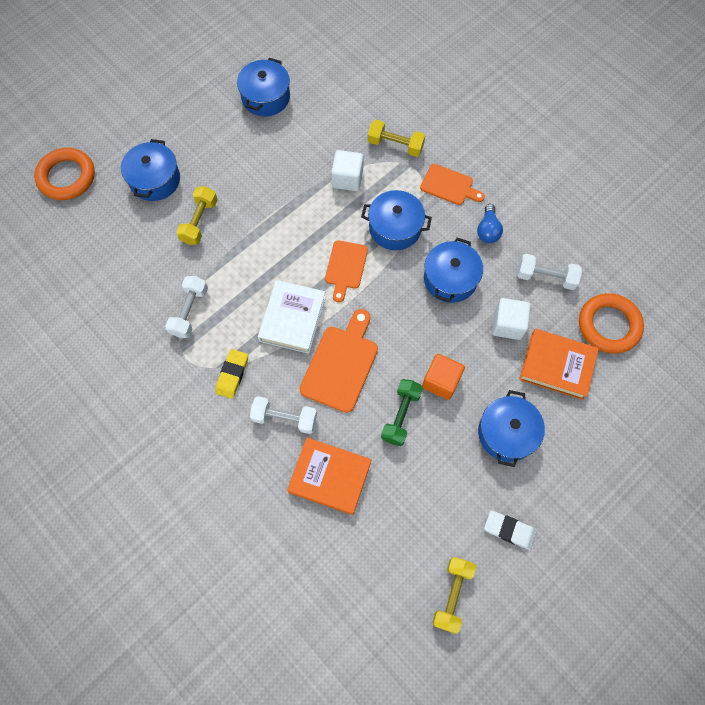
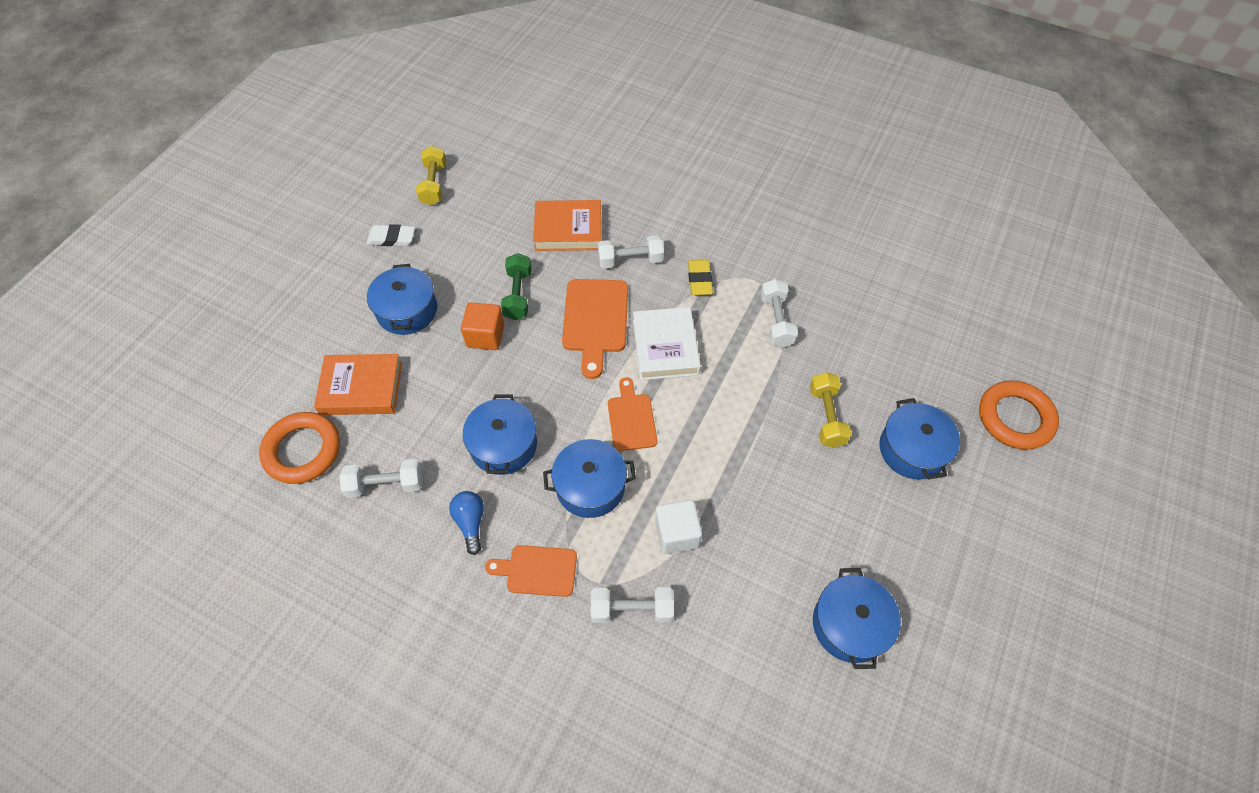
camera: 160 degrees right, 10 degrees down
(395, 145) = (632, 609): yellow dumbbell -> white dumbbell
(507, 325) = (424, 414): white cube -> none

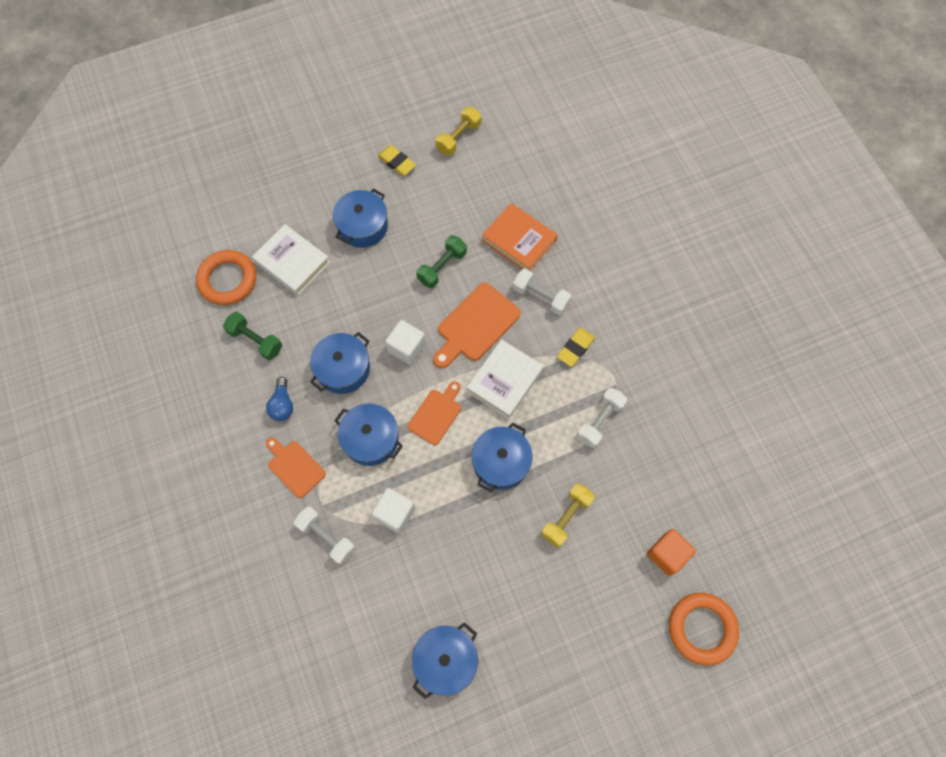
camera: 40 degrees right, 10 degrees up
(361, 388) = (292, 262): orange book -> white book
(386, 485) = (255, 340): white dumbbell -> green dumbbell
(391, 238) = (397, 162): white eraser -> yellow eraser
(470, 523) = (282, 404): blue light bulb -> blue light bulb turned 150 degrees clockwise
(485, 336) = (396, 282): orange cube -> orange cube (667, 554)
(549, 383) = (406, 348): none -> white cube
(912, 449) = (602, 588): blue pot -> blue pot (501, 462)

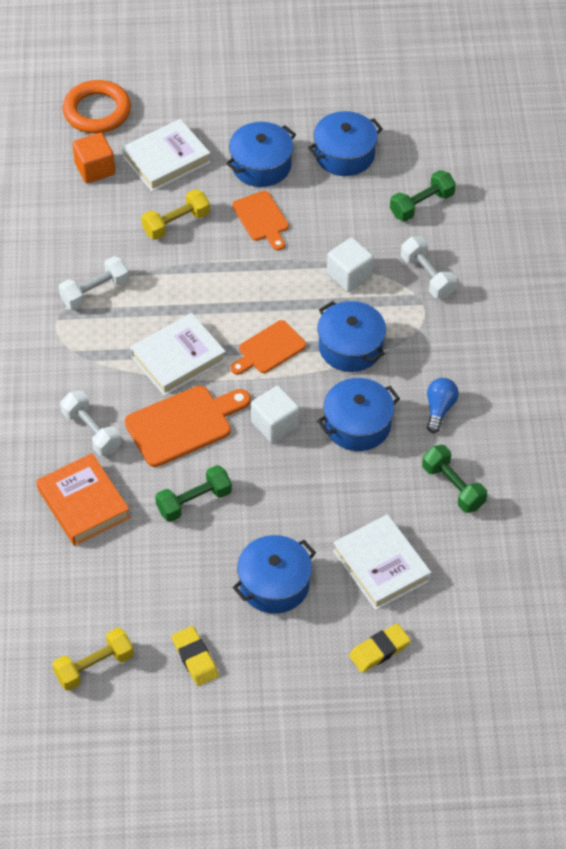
camera: 160 degrees left, 15 degrees down
(228, 280) = (470, 569): orange ring -> none
(294, 467) = (443, 346): orange cutting board -> orange cutting board (262, 219)
(354, 621) = (421, 205): none -> green dumbbell
(501, 462) = (219, 286): blue pot -> blue pot (261, 165)
(575, 348) = (81, 366): yellow eraser -> yellow eraser (379, 650)
(609, 590) = (166, 159): none -> white book

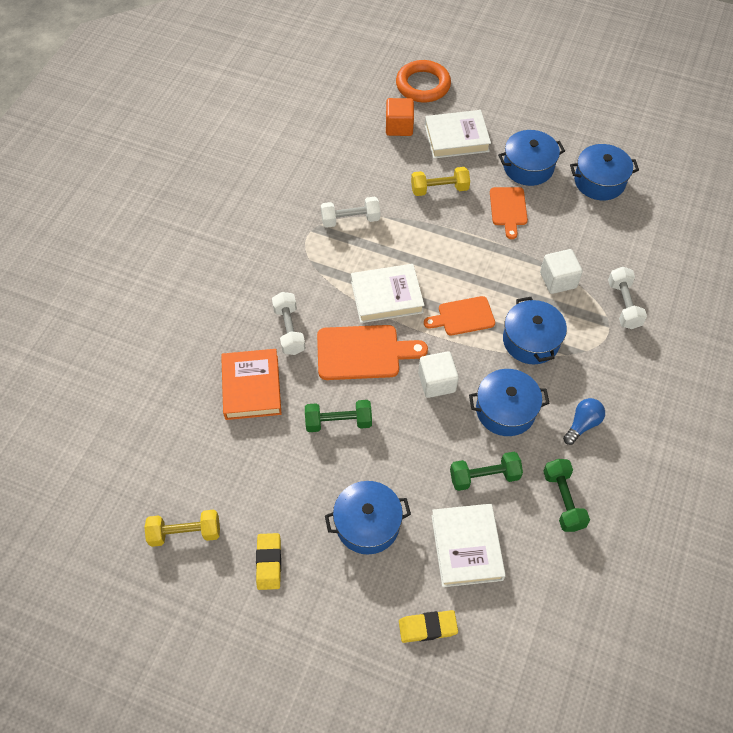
camera: 25 degrees right, 5 degrees up
(421, 205) = (645, 243): green dumbbell -> green dumbbell (484, 476)

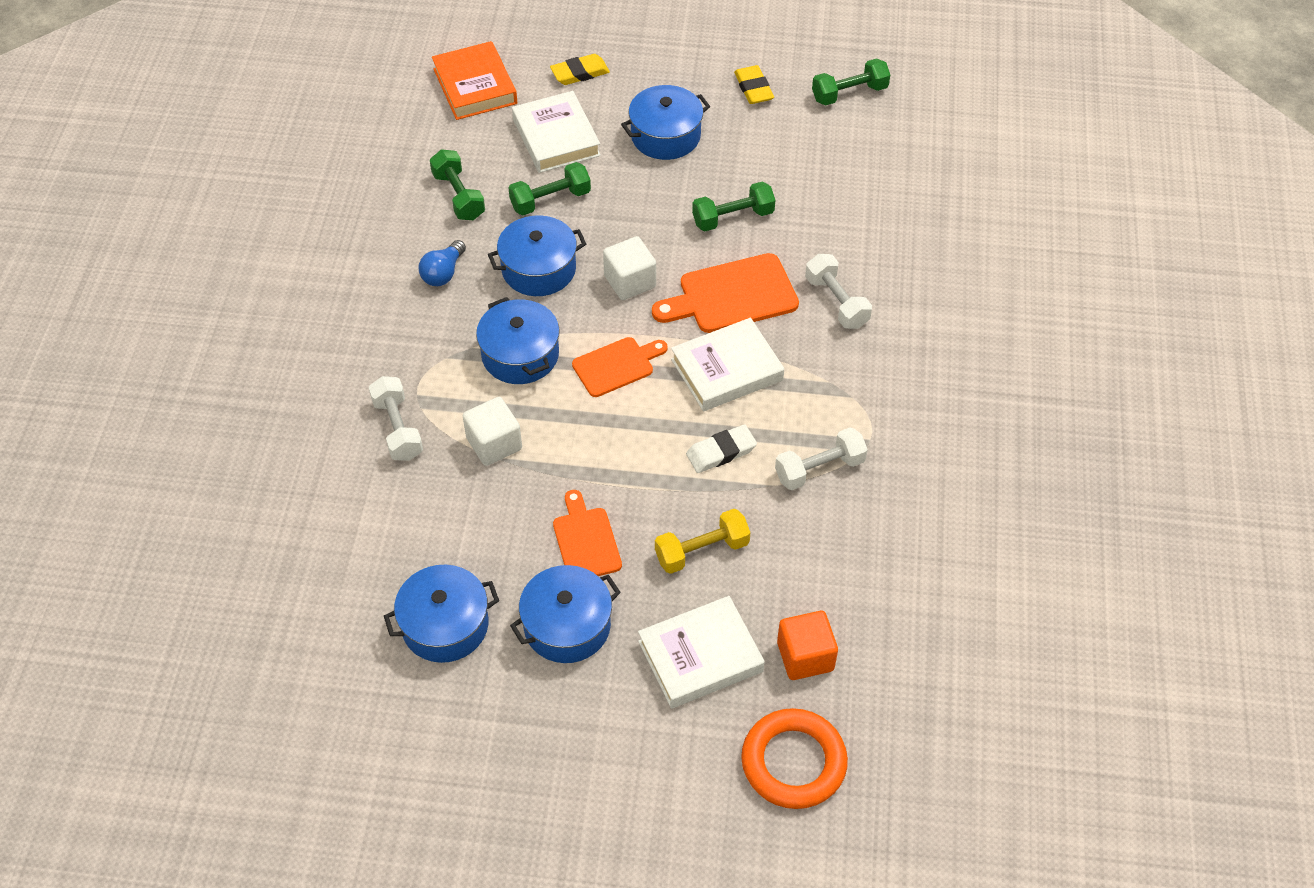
camera: 165 degrees right, 5 degrees down
(185, 533) = (849, 93): yellow dumbbell -> green dumbbell
(251, 387) = (850, 231): orange book -> orange book (475, 86)
(409, 243) = (721, 452): none -> white eraser

